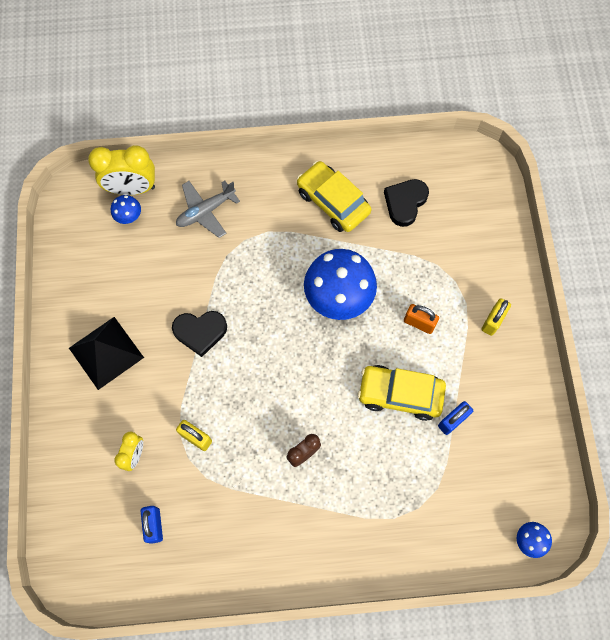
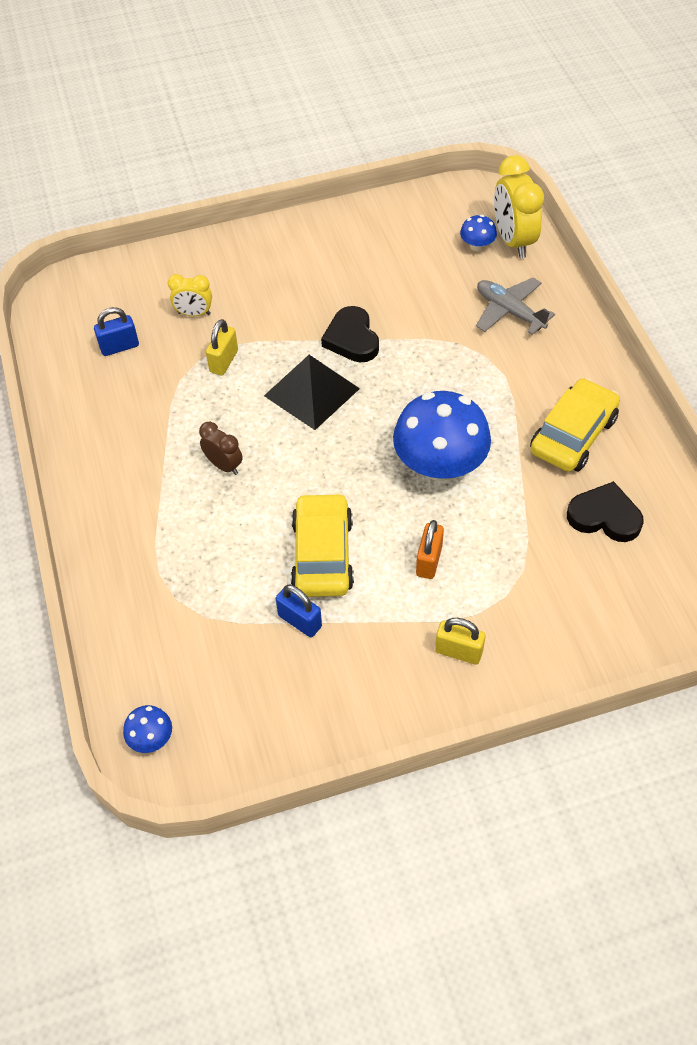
camera: 80 degrees right, 15 degrees down
(106, 352) = (305, 264): black pyramid -> black pyramid (311, 392)

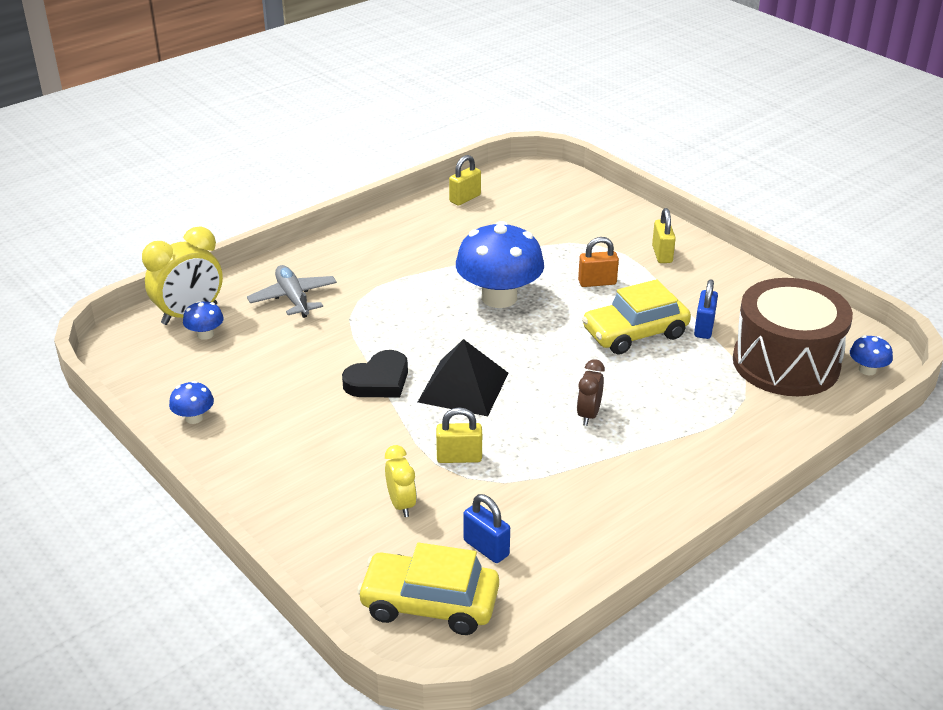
camera: 115 degrees left, 20 degrees down
(204, 665) = (786, 363): none -> brown drum
(363, 222) = (194, 418): none -> blue mushroom
(509, 311) = (293, 298): grey plane -> grey plane turned 135 degrees clockwise
(573, 435) = (423, 243): yellow car -> yellow car (429, 604)
(604, 516) = (495, 218): black heart -> none
(662, 503) = (465, 198): none -> yellow padlock

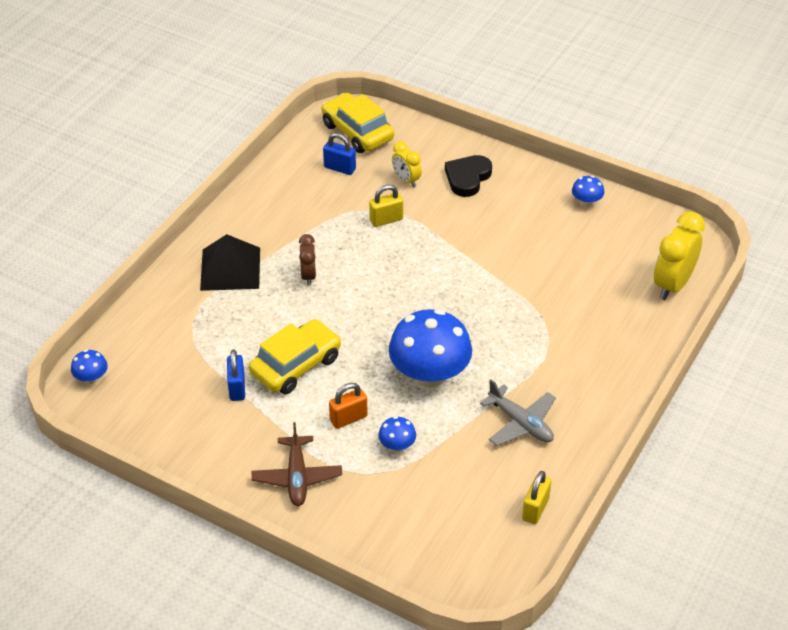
camera: 160 degrees right, 10 degrees up
(205, 334) = (642, 270): blue mushroom -> blue mushroom (397, 445)
(293, 298) = (604, 324): grey plane -> grey plane (520, 423)
(378, 380) = (479, 264): black heart -> black heart (467, 178)
(429, 604) = (357, 132): yellow car -> yellow car turned 120 degrees counterclockwise
(463, 387) = (412, 275): black pyramid -> black pyramid (230, 268)
(662, 254) = (297, 477): yellow padlock -> brown plane
(786, 363) = (161, 367): brown drum -> none

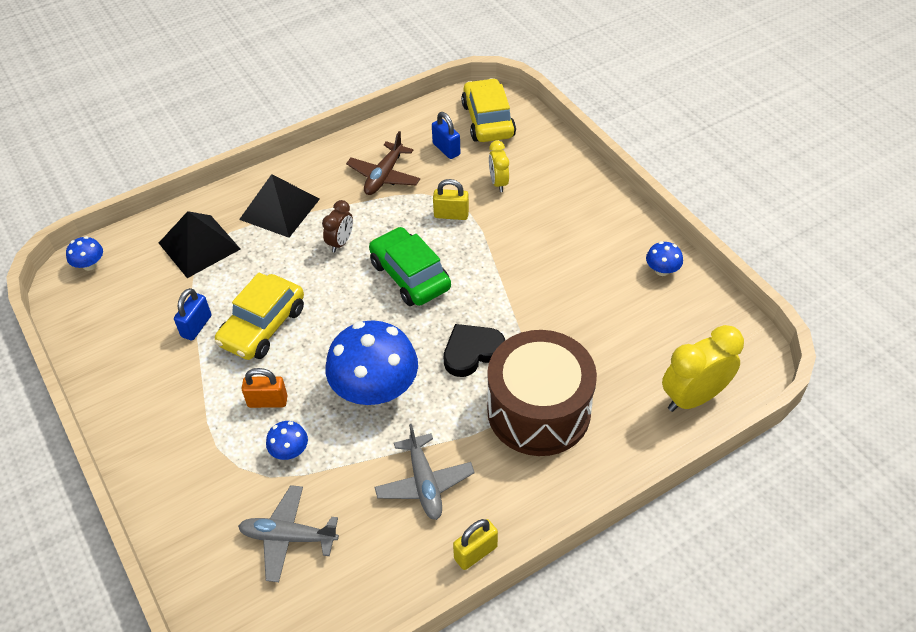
camera: 30 degrees right, 5 degrees up
(182, 325) = (199, 246): none -> black pyramid
(296, 365) = (263, 326): yellow car -> yellow car turned 135 degrees clockwise
(297, 477) = (177, 440): brown plane -> brown plane (384, 176)
(389, 280) = (410, 275): none -> green car
(446, 503) = (288, 537): none -> grey plane
(467, 178) = (559, 201): black heart -> black heart (472, 352)
(535, 509) = (369, 588): yellow padlock -> yellow padlock (475, 553)
(568, 339) = (538, 411): none -> brown drum

